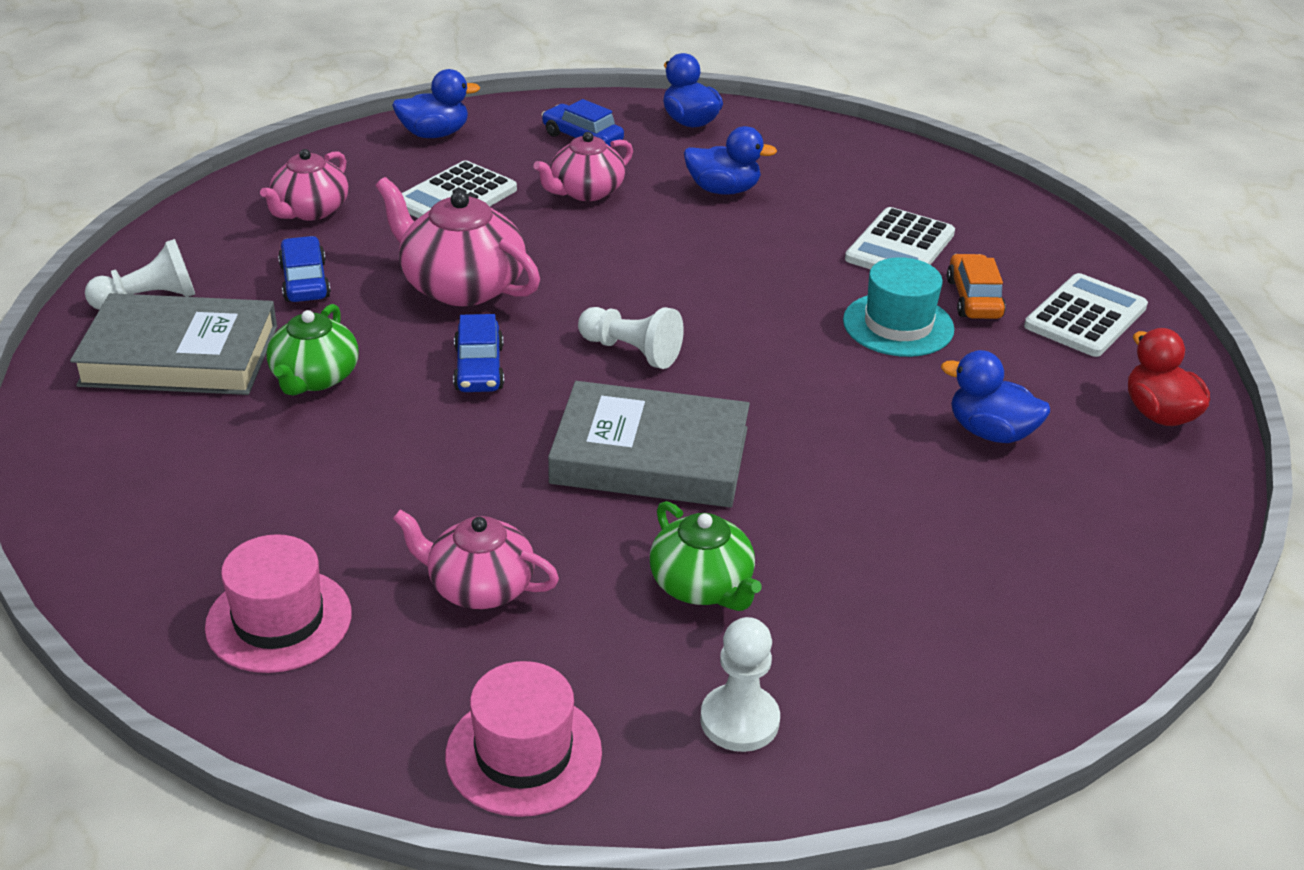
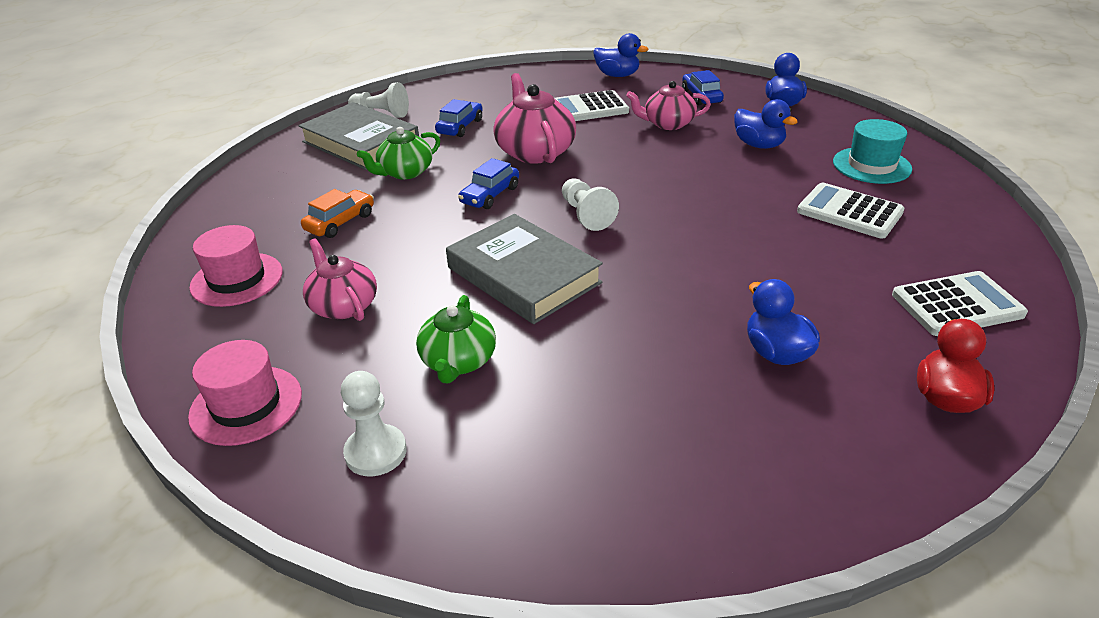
camera: 40 degrees right, 0 degrees up
(310, 210) = (506, 95): pink teapot -> none
(898, 325) = (788, 259): turquoise hat -> turquoise hat (871, 165)
(900, 247) = (849, 212): white calculator -> white calculator turned 60 degrees clockwise
(973, 298) = (870, 261): orange car -> orange car (340, 222)

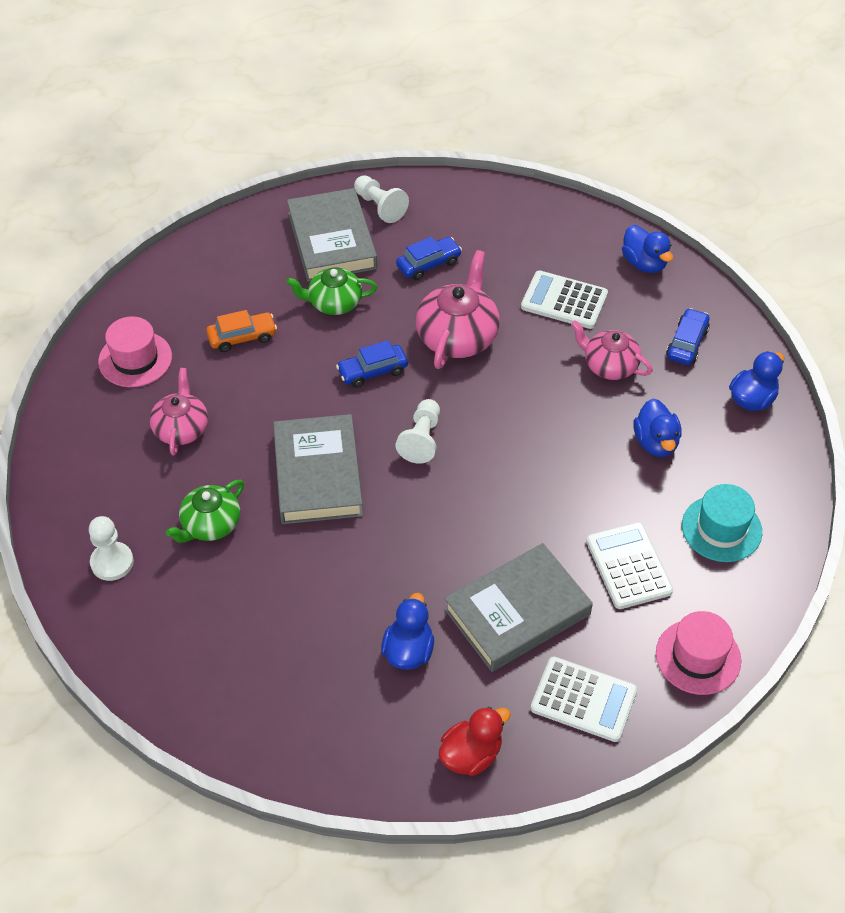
camera: 35 degrees right, 15 degrees up
(246, 405) = (70, 480): pink hat -> pink hat (698, 657)
(818, 278) = (517, 612): none -> grey book

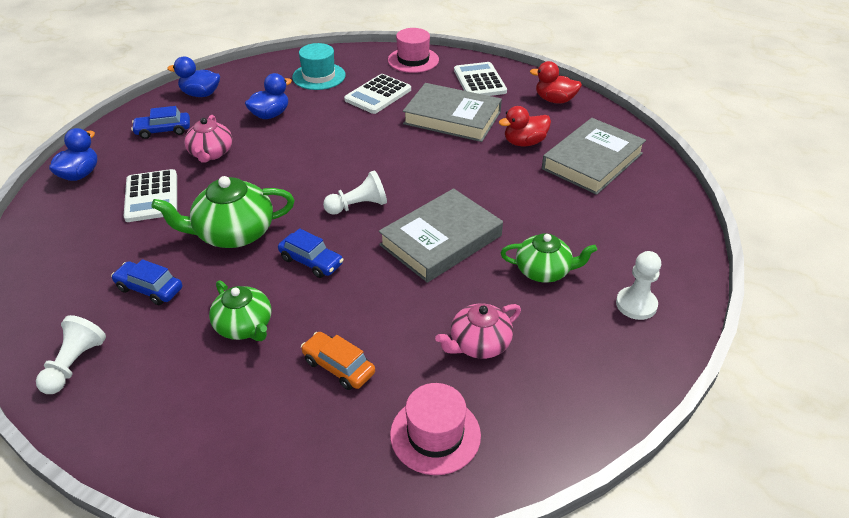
camera: 125 degrees left, 10 degrees down
(331, 240) = (152, 375): grey book -> grey book (592, 161)
(408, 651) = (524, 142): blue duck -> red duck
(457, 336) = (233, 233): pink teapot -> green teapot

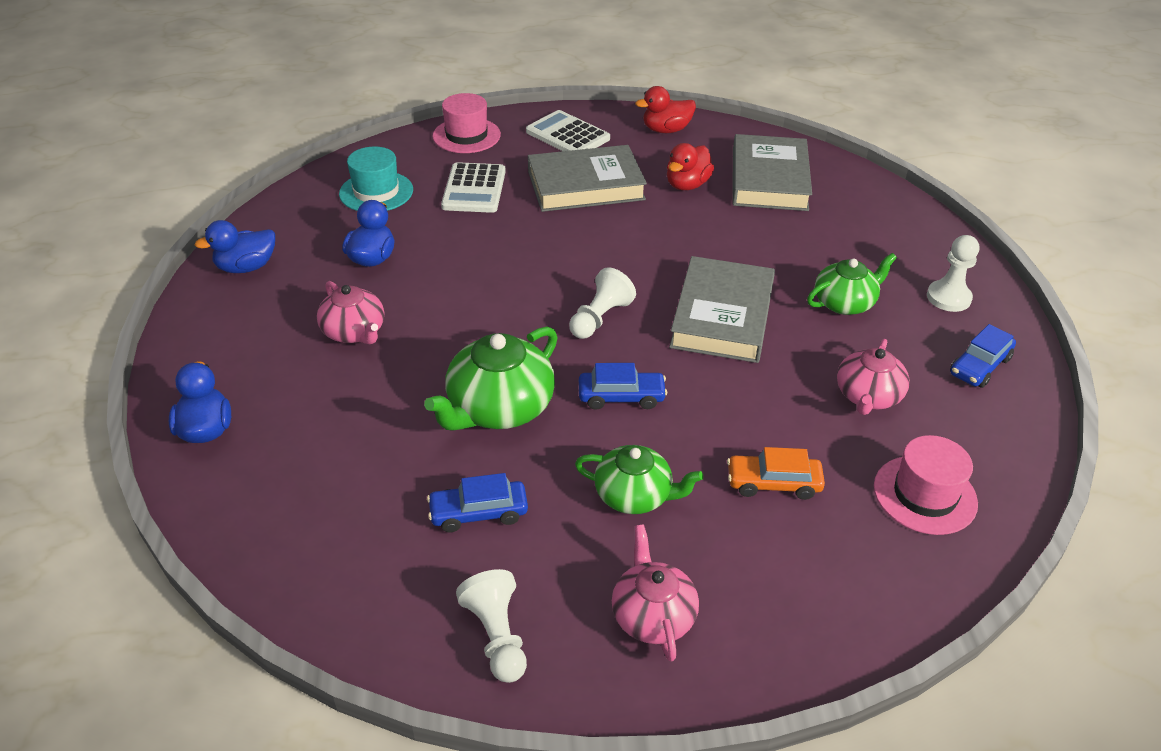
camera: 35 degrees left, 0 degrees up
(151, 196) = (343, 413): white calculator -> none
(163, 131) = (253, 330): blue car -> blue car (979, 366)
(166, 404) = (652, 615): none -> pink teapot

